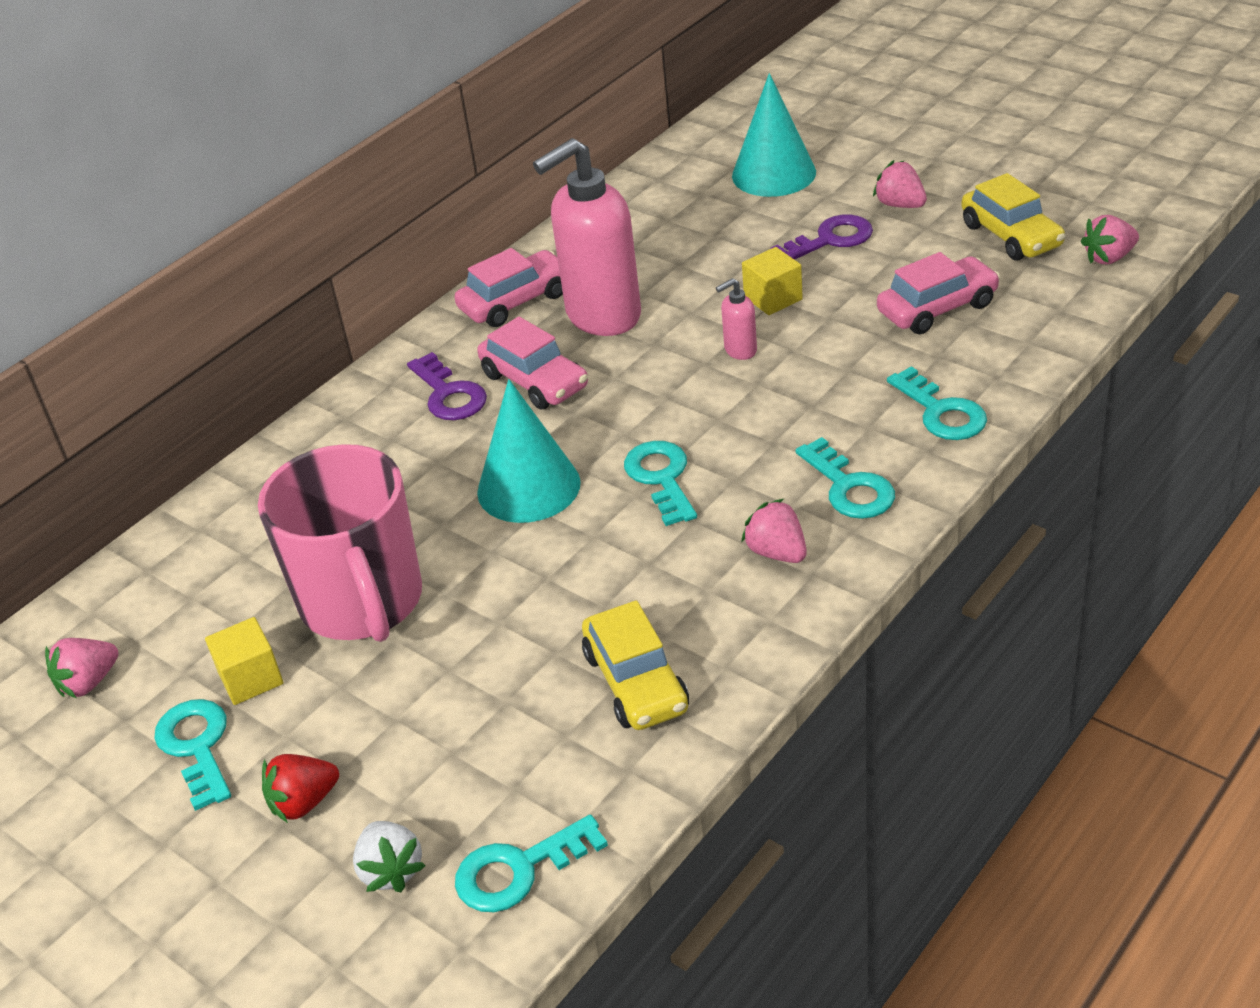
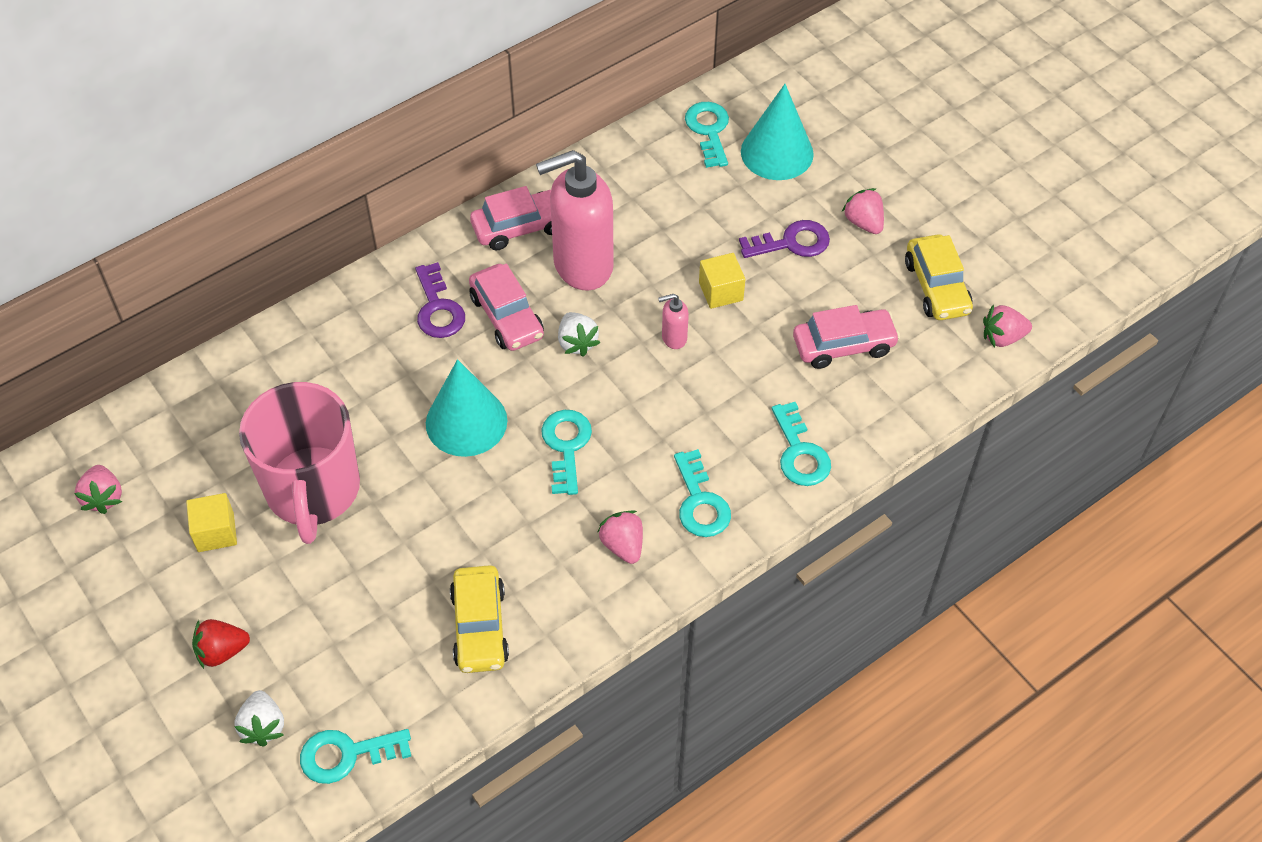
camera: 10 degrees right, 15 degrees up
(88, 682) = (103, 497): pink strawberry -> pink strawberry turned 75 degrees counterclockwise
(197, 746) = (163, 579): turquoise key -> turquoise key (709, 130)
(629, 383) = (577, 343): none -> white strawberry

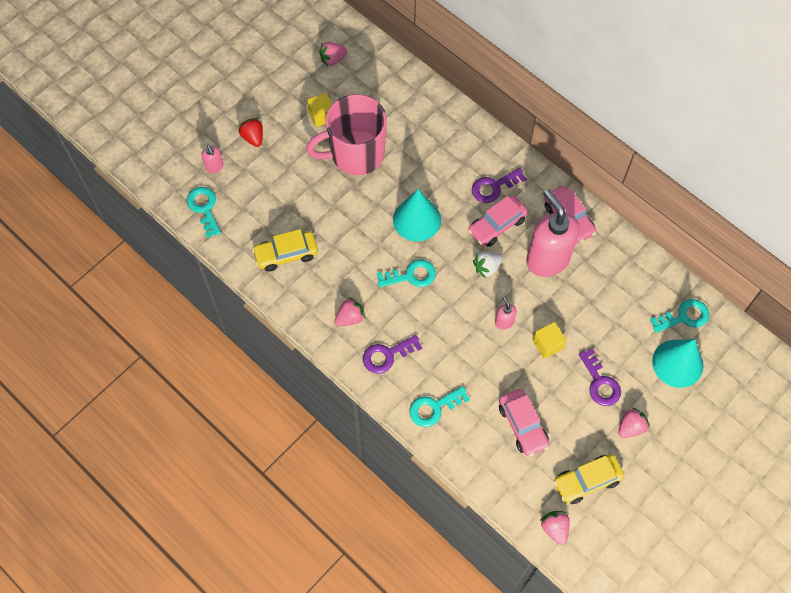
camera: 80 degrees right, 10 degrees up
(263, 726) = (214, 167): white strawberry -> pink soap dispenser
(700, 502) = (387, 355): turquoise key -> purple key

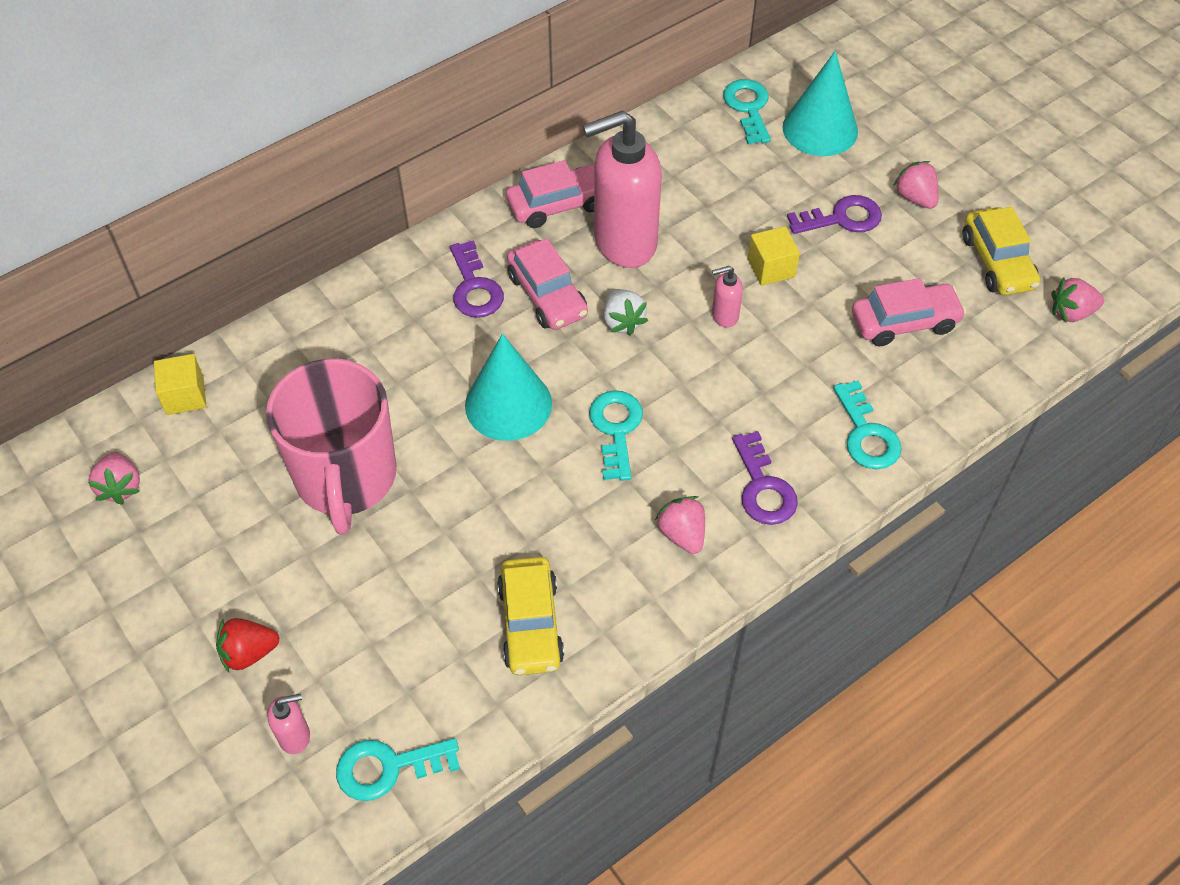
camera: 80 degrees left, 10 degrees down
(321, 115) = (241, 523): yellow cube -> yellow cube (185, 396)

